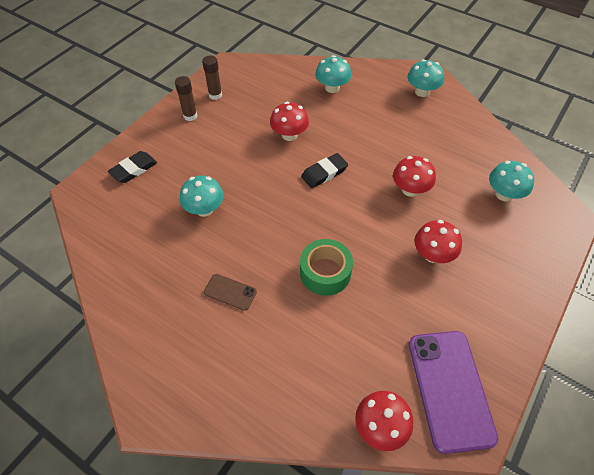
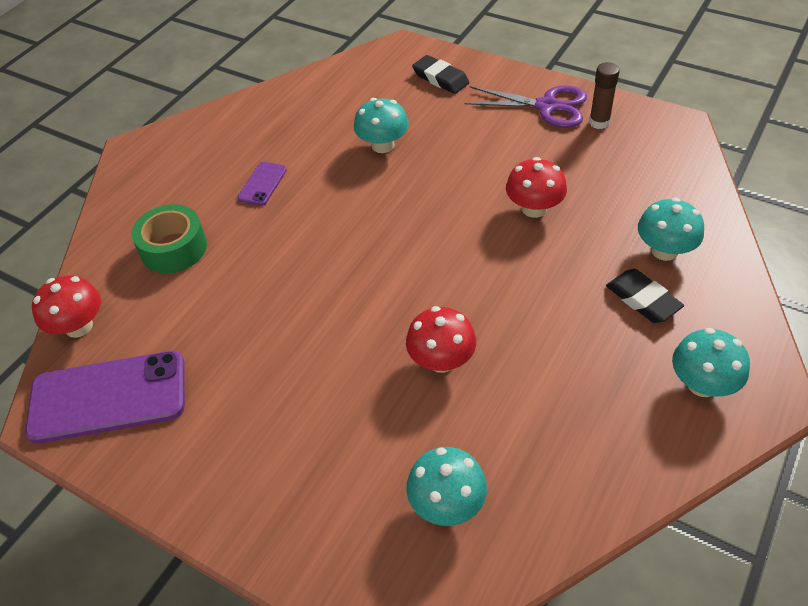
camera: 90 degrees right, 5 degrees down
(190, 116) = (547, 106): brown glue stick -> purple scissors
(230, 292) = (262, 184): brown phone -> purple phone
(324, 173) = (461, 253): black eraser -> black eraser (642, 299)
(325, 272) = (286, 265): green tape -> green tape (174, 248)
(433, 255) = (313, 387): red mushroom -> none

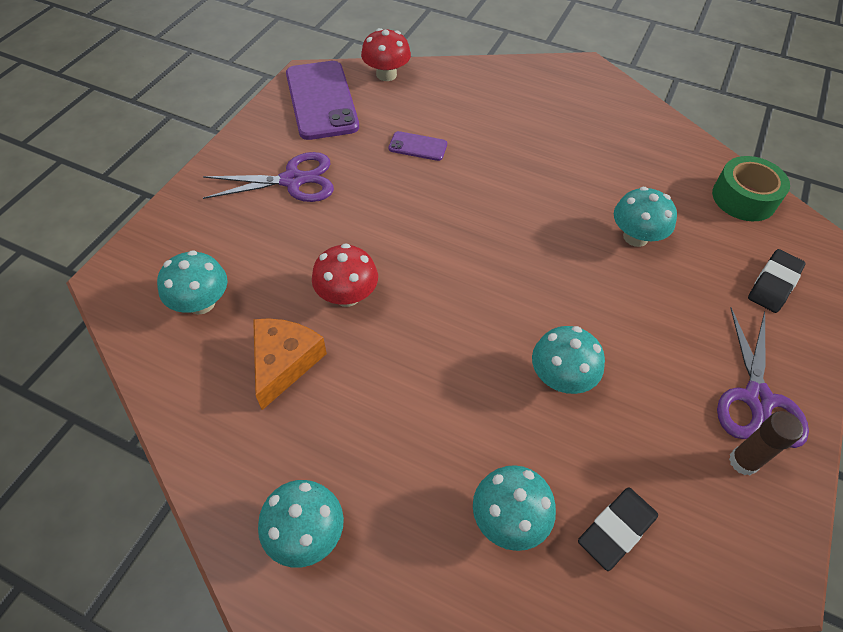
camera: 80 degrees right, 5 degrees up
(174, 248) = (470, 110): green tape -> green tape (744, 198)
(257, 421) = (293, 180): none -> purple scissors
(262, 184) = (557, 153): purple phone -> purple phone (418, 146)
(527, 412) = (284, 362): none -> orange cheese
(534, 208) = (561, 377): red mushroom -> turquoise mushroom
(642, 299) = (427, 483): black eraser -> black eraser (616, 529)

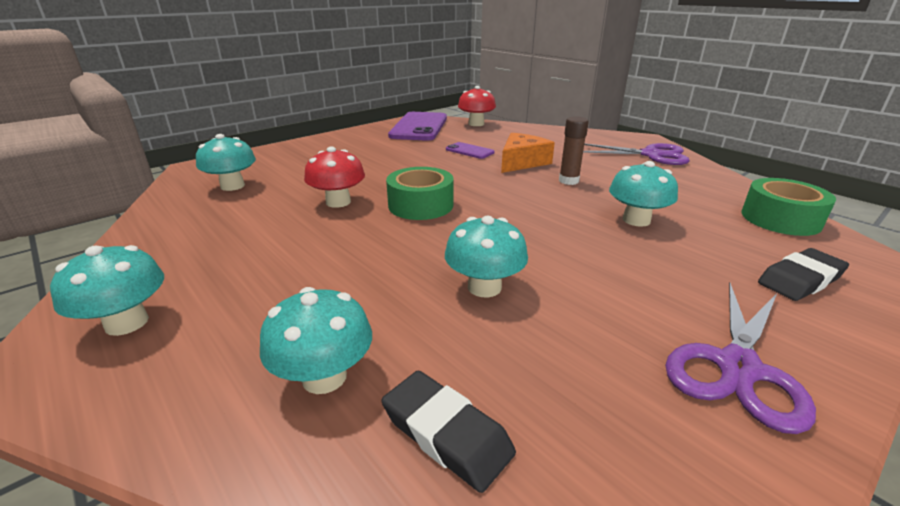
camera: 25 degrees right, 25 degrees down
(284, 362) = (249, 223): orange cheese -> orange cheese (522, 162)
(293, 180) = (362, 151): purple scissors -> purple scissors (651, 155)
(434, 274) = (420, 205): none -> green tape
(616, 529) = (446, 433): black eraser -> black eraser turned 60 degrees clockwise
(743, 462) = (687, 424): brown glue stick -> brown glue stick (568, 181)

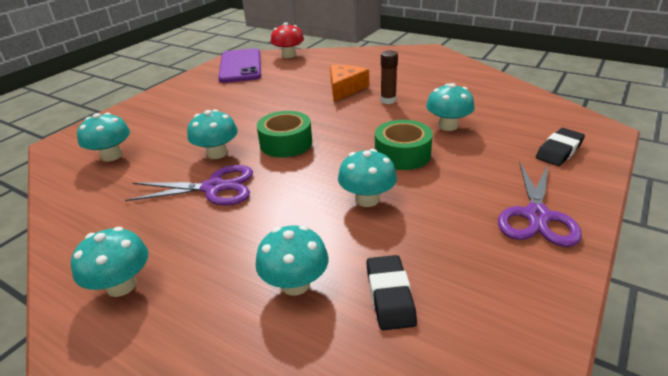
camera: 15 degrees left, 5 degrees up
(338, 202) = (217, 153): red mushroom -> turquoise mushroom
(446, 433) = (390, 295): black eraser -> black eraser turned 60 degrees clockwise
(469, 151) = (298, 85): purple phone -> none
(651, 155) = (440, 65): purple scissors -> purple scissors (214, 188)
(780, 219) = (539, 107): green tape -> green tape (402, 154)

